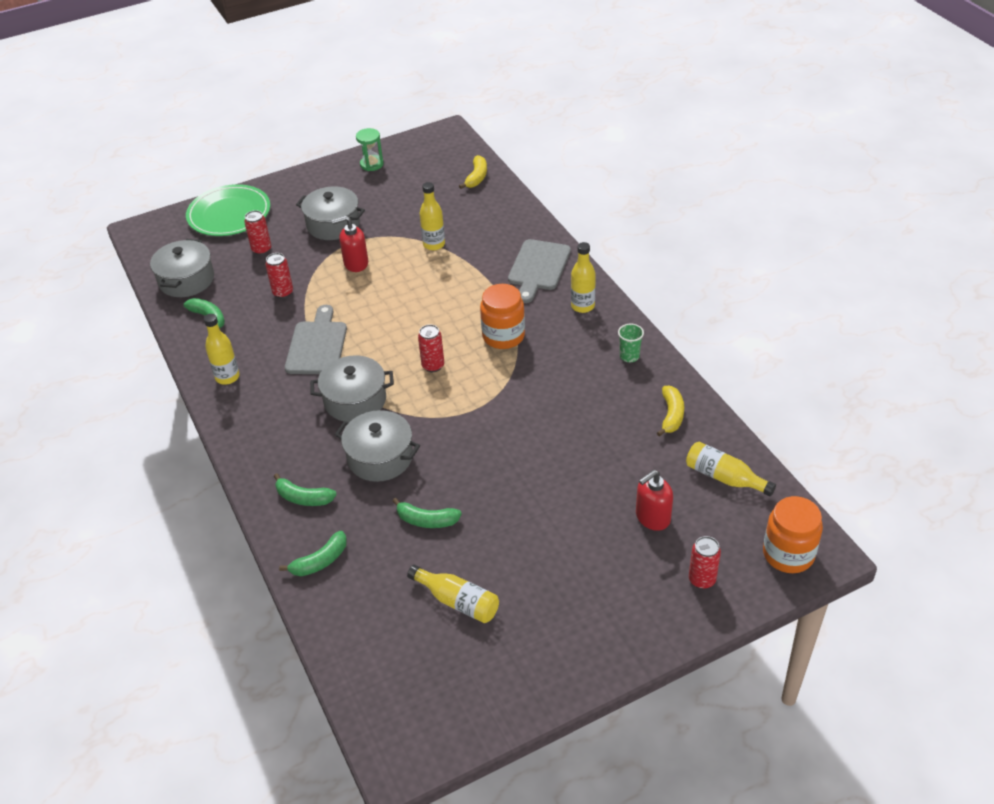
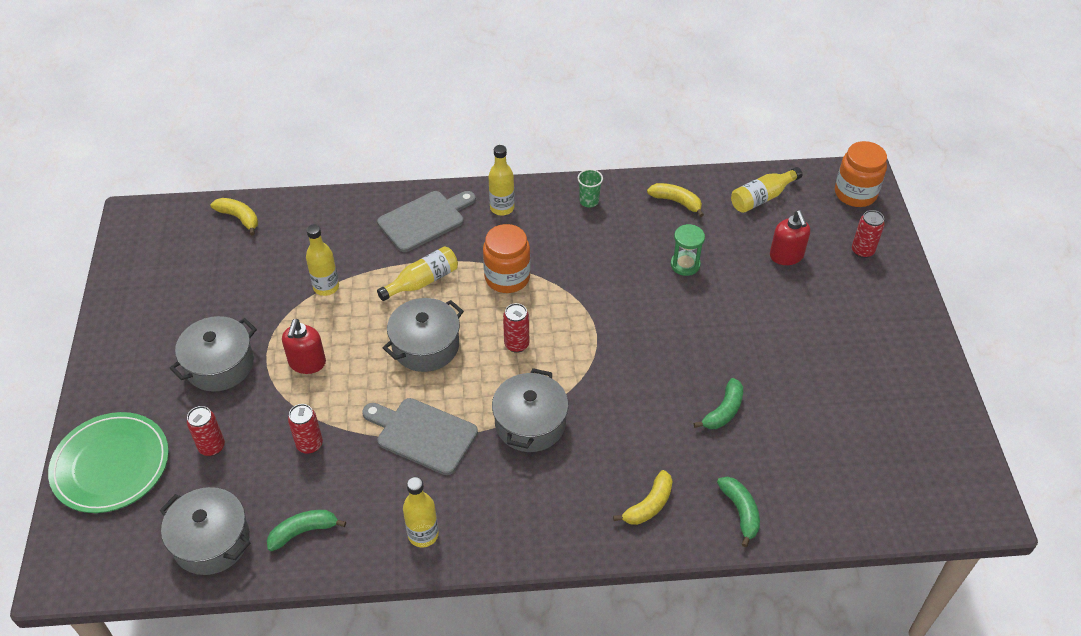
camera: 70 degrees left, 5 degrees up
(303, 498) = (649, 505): green banana -> yellow banana
(371, 164) = (134, 298): green hourglass -> green hourglass (685, 265)
(380, 457) = (624, 424): grey pot -> grey pot (425, 346)
(458, 601) = (829, 416): yellow bottle -> yellow bottle (422, 281)
(538, 268) = (424, 220): grey cutting board -> grey cutting board turned 75 degrees counterclockwise

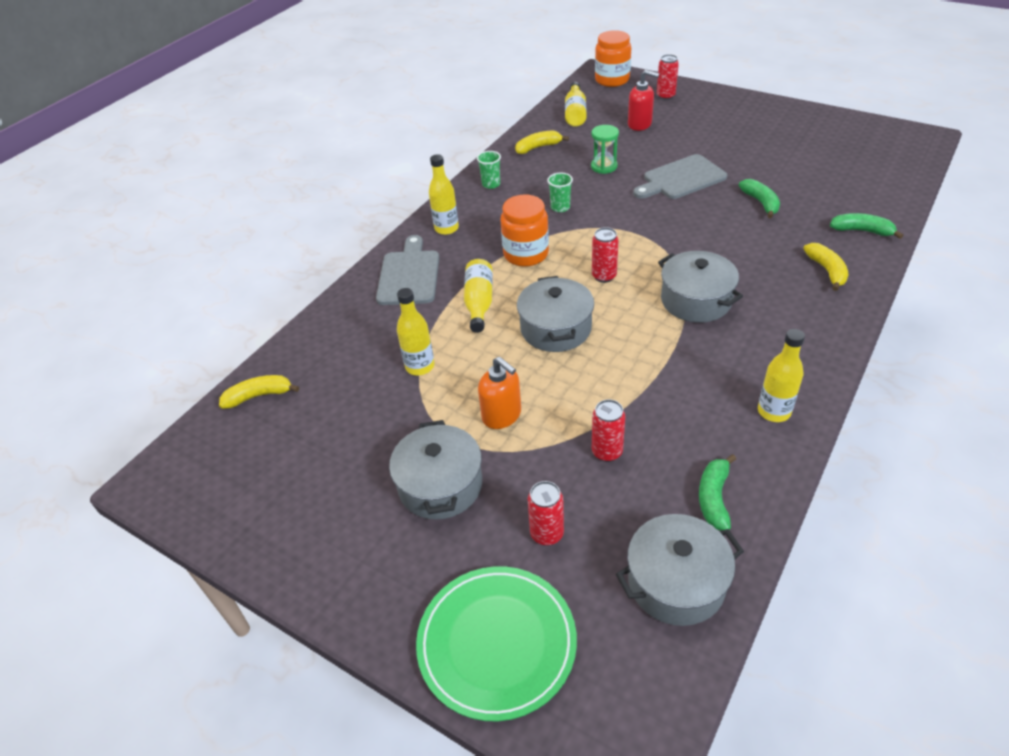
camera: 50 degrees left, 5 degrees down
(307, 363) = (502, 415): red soap dispenser -> orange soap dispenser
(422, 434) = (657, 368): grey cutting board -> grey cutting board (681, 179)
(593, 266) = (560, 207): none -> green cup

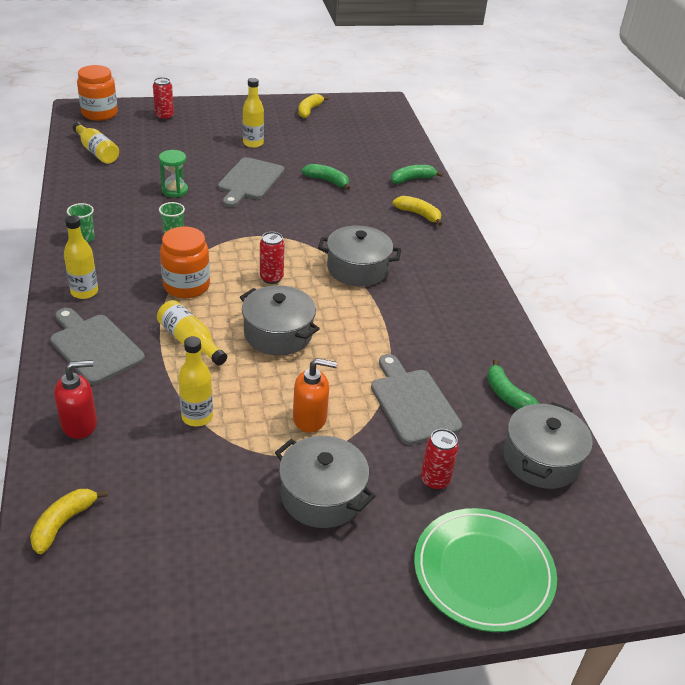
camera: 50 degrees left, 5 degrees down
(538, 147) = (94, 191): yellow banana -> yellow banana (309, 110)
(607, 452) = (412, 403): red can -> grey cutting board
(640, 124) = (167, 146): red soap dispenser -> red soap dispenser (80, 424)
(774, 411) = (482, 321): yellow bottle -> yellow bottle (253, 143)

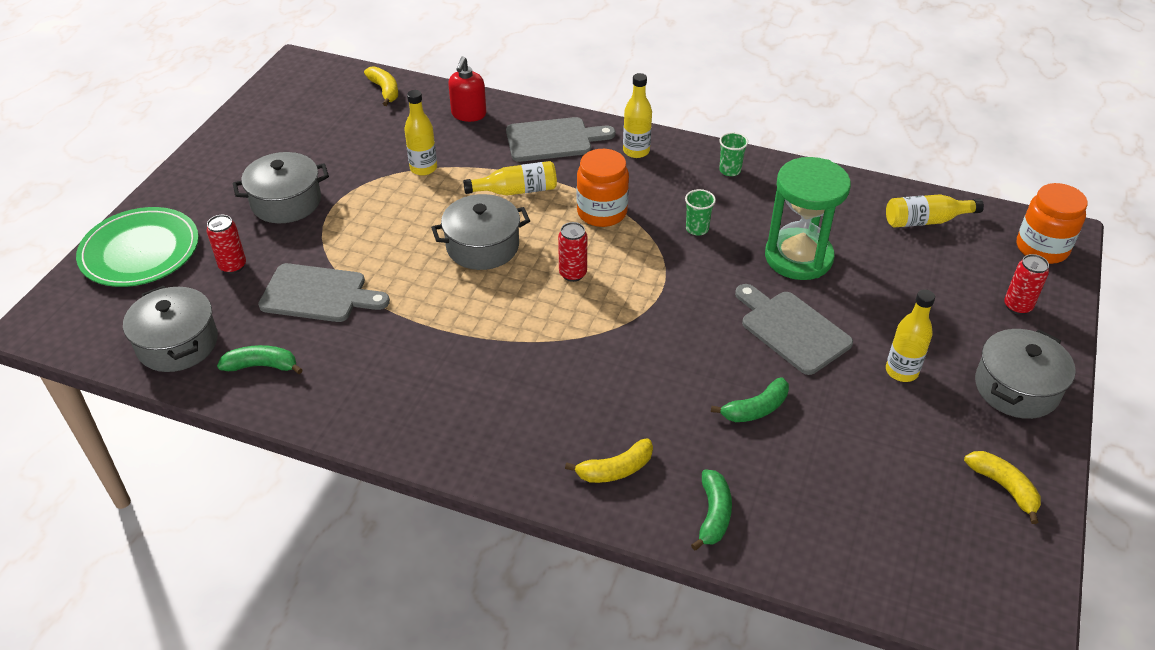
camera: 125 degrees right, 5 degrees up
(174, 190) = (798, 257): green hourglass -> green hourglass, size x1.97
(310, 418) = (363, 225): orange soap dispenser -> none
(357, 269) = (540, 348): grey pot -> grey pot (1016, 388)

